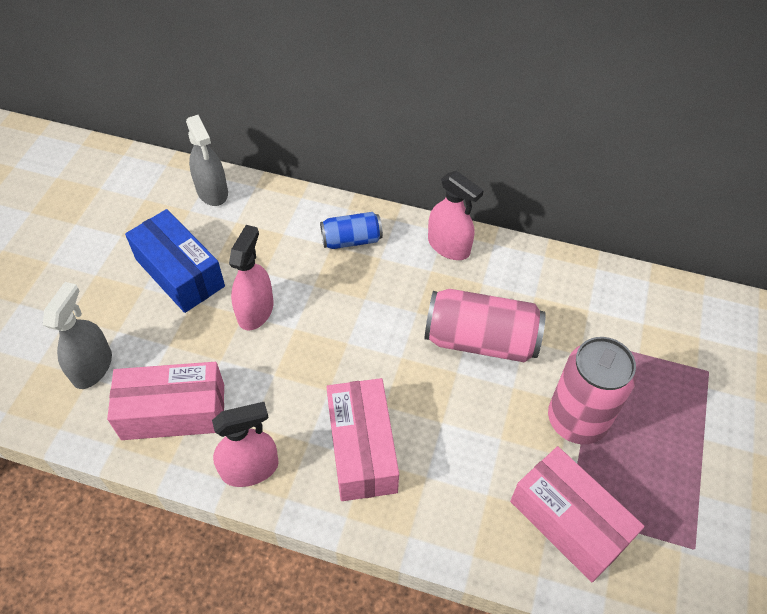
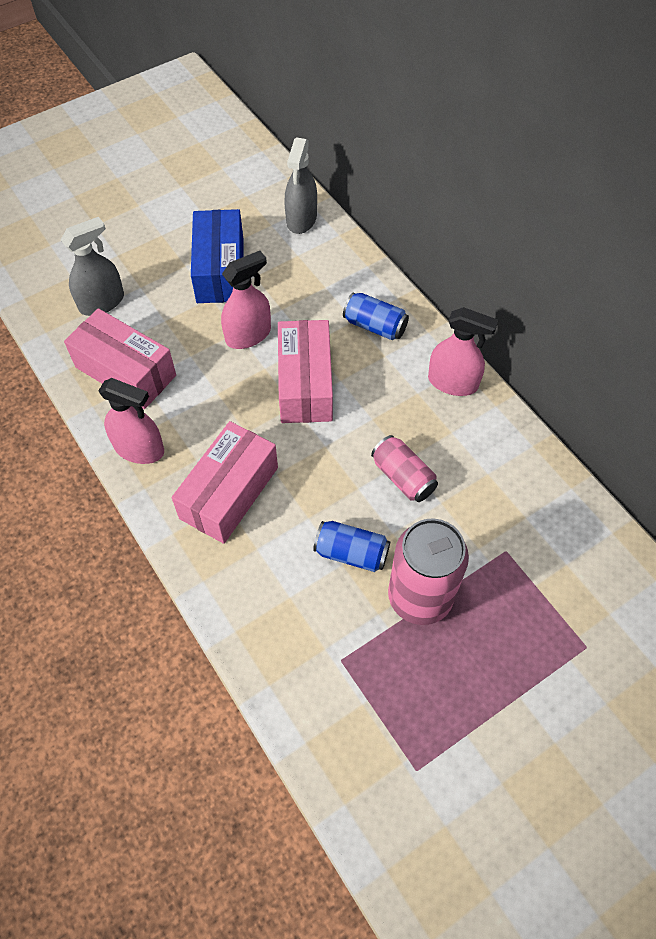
camera: 40 degrees right, 5 degrees up
(449, 246) = (453, 382): pink spray bottle -> pink spray bottle turned 60 degrees counterclockwise
(481, 340) = (403, 477): pink can -> pink can, size x0.58
(499, 425) = (351, 553): none -> blue can
(568, 522) = (332, 666): pink box -> pink box (305, 384)

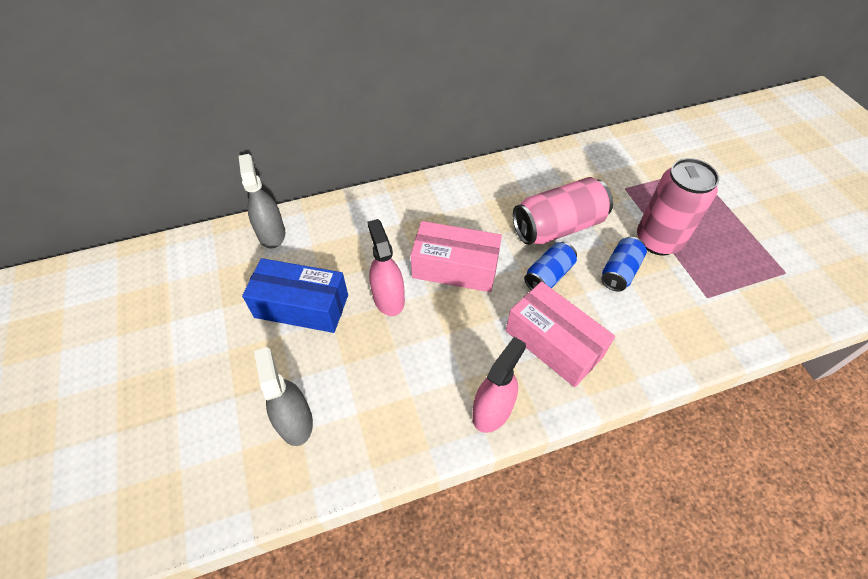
camera: 75 degrees left, 5 degrees down
(126, 371) = (395, 409): pink box -> none
(301, 219) = (271, 233): grey spray bottle -> grey spray bottle turned 135 degrees counterclockwise
(375, 326) = (411, 211): blue can -> blue can (548, 275)
(403, 477) = (558, 227): pink can -> pink can, size x1.73
(453, 382) = (481, 180): pink spray bottle -> none

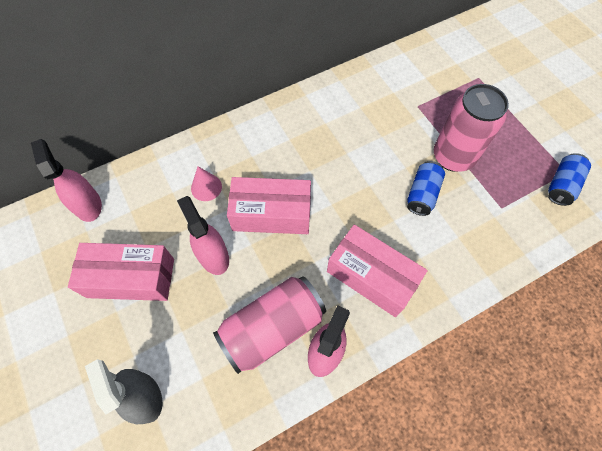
camera: 10 degrees left, 10 degrees up
(271, 233) = (88, 205): grey spray bottle -> pink spray bottle
(301, 306) = (131, 278): blue box -> pink box
(392, 234) = (206, 187): none -> pink cone
(548, 275) = (358, 208): blue can -> blue can (561, 185)
(558, 227) = (361, 156): pink can -> pink can (272, 328)

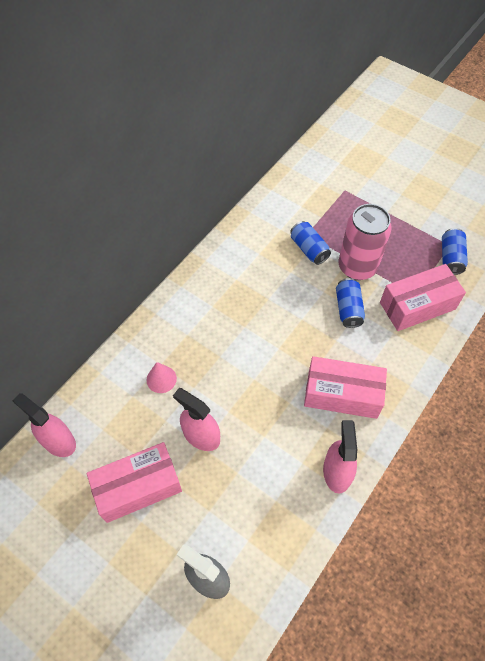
camera: 25 degrees left, 5 degrees down
(271, 214) = (232, 378): pink box -> pink box (417, 306)
(272, 328) = (284, 472): pink can -> none
(412, 121) = (309, 249): none -> blue can

